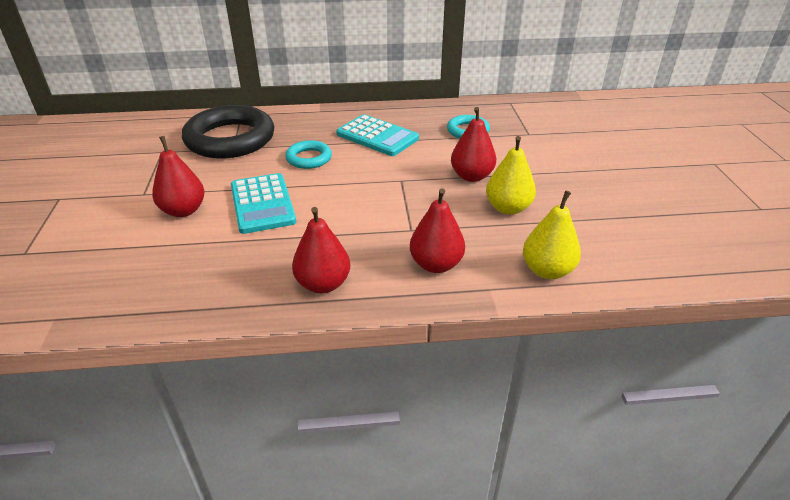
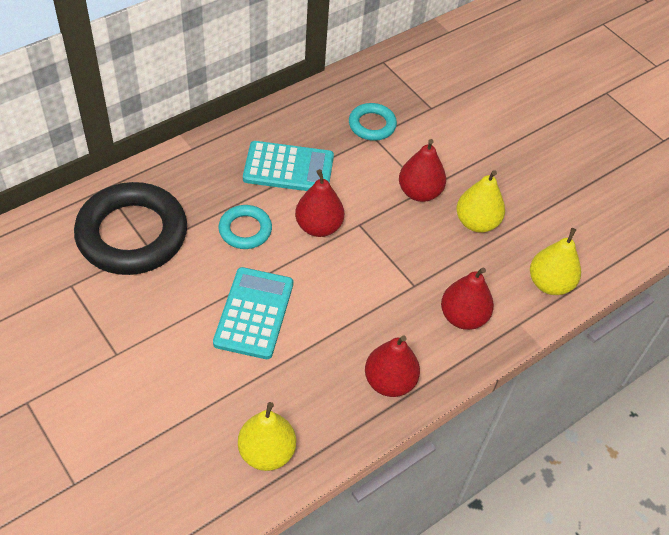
camera: 35 degrees left, 15 degrees up
(171, 290) = (267, 452): none -> yellow pear
(183, 210) = (183, 357): red pear -> red pear (318, 226)
(262, 204) = (254, 313): turquoise calculator -> turquoise calculator turned 120 degrees counterclockwise

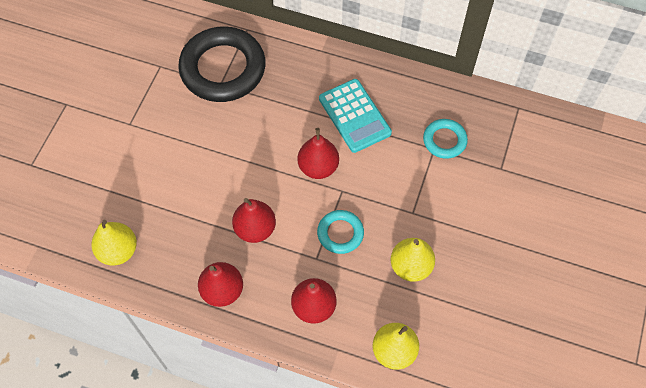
camera: 60 degrees right, 10 degrees up
(245, 230) = (278, 126): turquoise ring -> turquoise ring (340, 233)
(254, 313) = (215, 176): turquoise calculator -> none
(419, 192) = (406, 211): red pear -> red pear (255, 229)

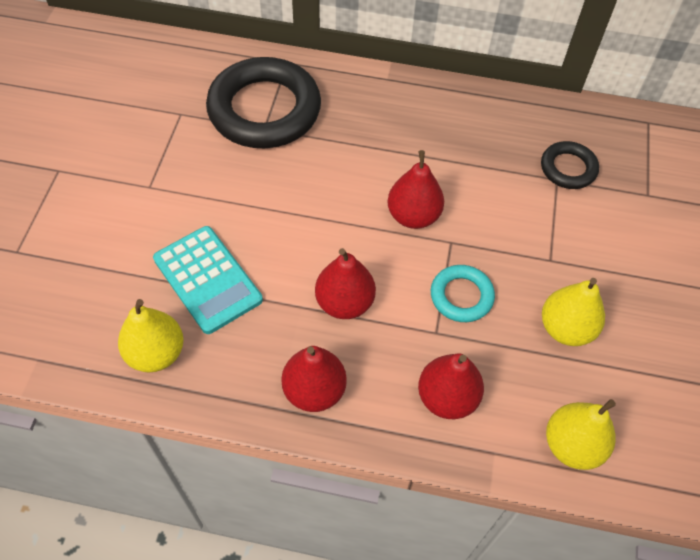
camera: 10 degrees left, 5 degrees down
(354, 116) = (446, 150): turquoise calculator -> turquoise calculator (207, 279)
(444, 140) = (568, 168): turquoise ring -> black ring

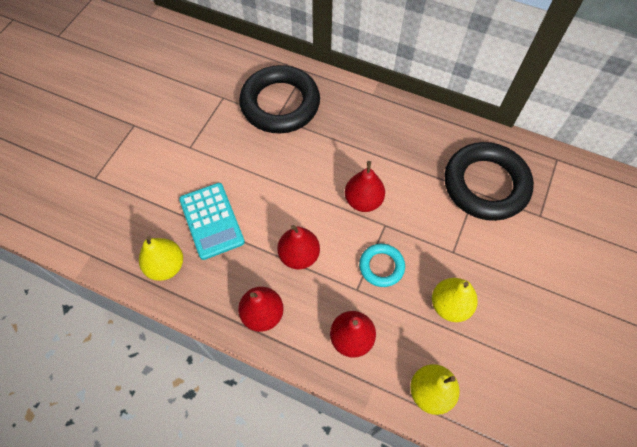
camera: 15 degrees right, 5 degrees up
(568, 168) = (485, 185): black ring -> black ring, size x2.05

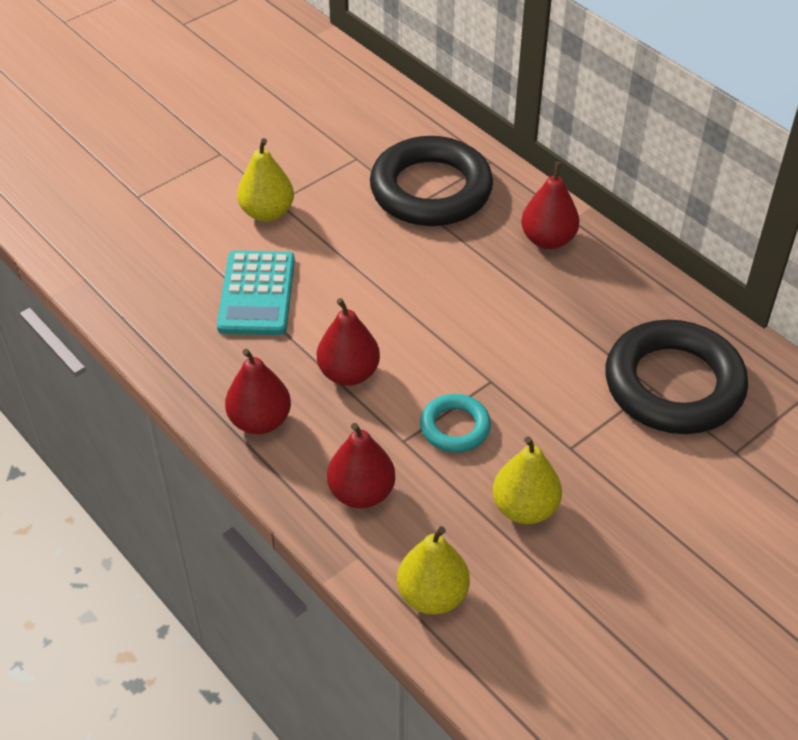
camera: 25 degrees right, 15 degrees down
(166, 266) = (169, 323): yellow pear -> yellow pear (267, 212)
(363, 201) = (478, 342): red pear -> red pear (548, 240)

